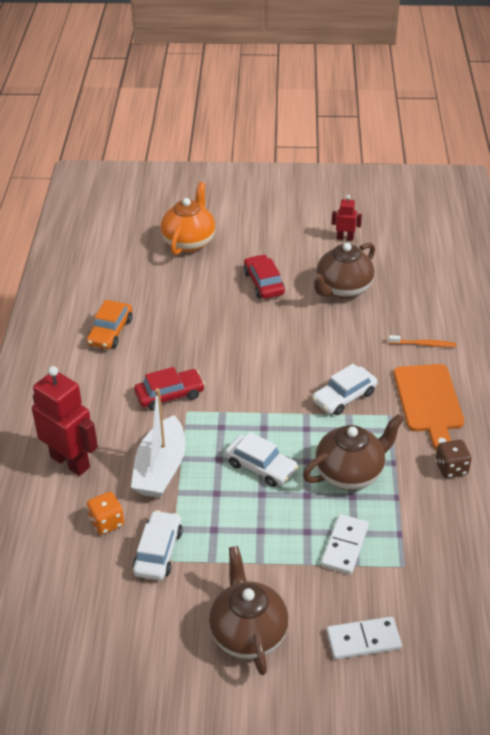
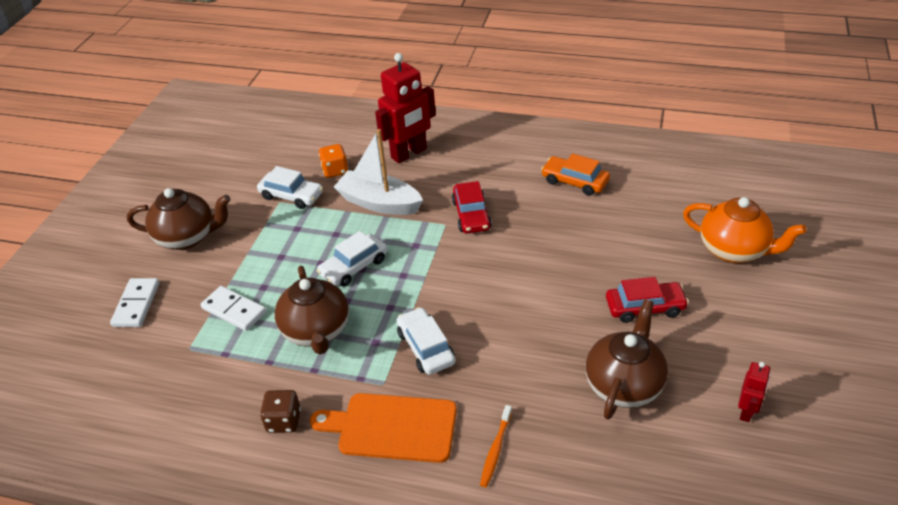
camera: 105 degrees right, 0 degrees up
(342, 289) = (624, 385): brown teapot -> brown teapot turned 60 degrees clockwise

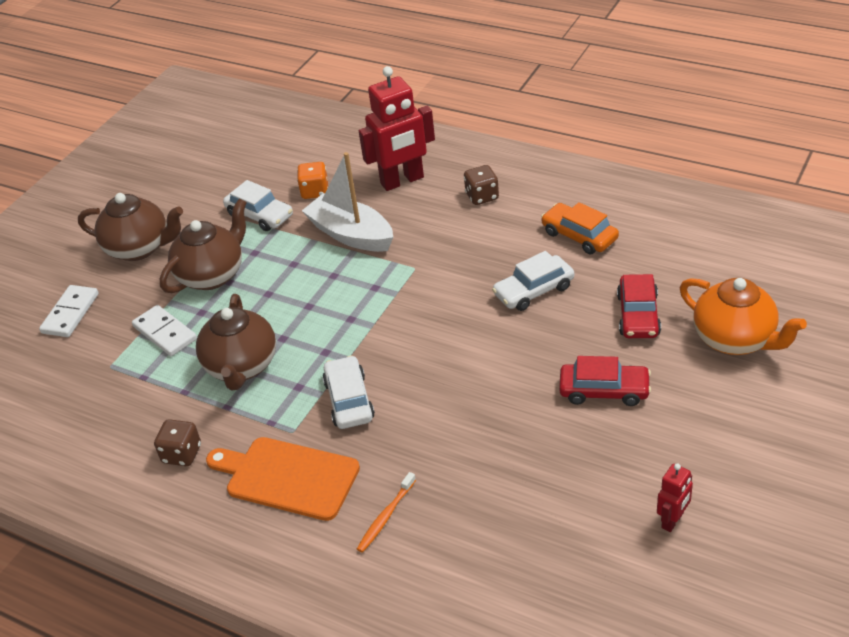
camera: 15 degrees right, 0 degrees up
(354, 267) = (301, 302): white car -> white car (533, 290)
(471, 215) = (447, 261): red car -> red car (638, 315)
(481, 159) = (482, 196): none -> brown dice
(624, 385) = (547, 471): brown teapot -> brown teapot (212, 275)

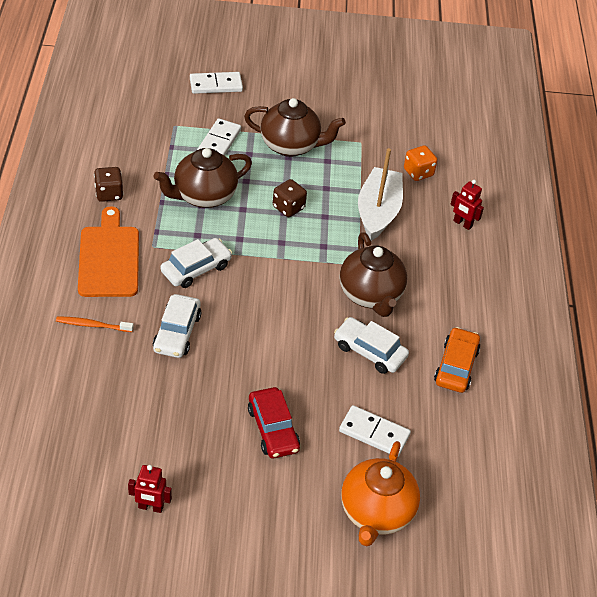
camera: 55 degrees right, 5 degrees up
(139, 248) = (300, 95): brown teapot -> brown teapot (371, 295)
(260, 215) = (372, 149): white car -> white car (177, 332)
(402, 181) = (462, 224): red robot -> red robot, size x0.49
(482, 196) = (472, 283): brown dice -> brown dice (288, 207)
(638, 315) = (374, 433): red car -> white domino

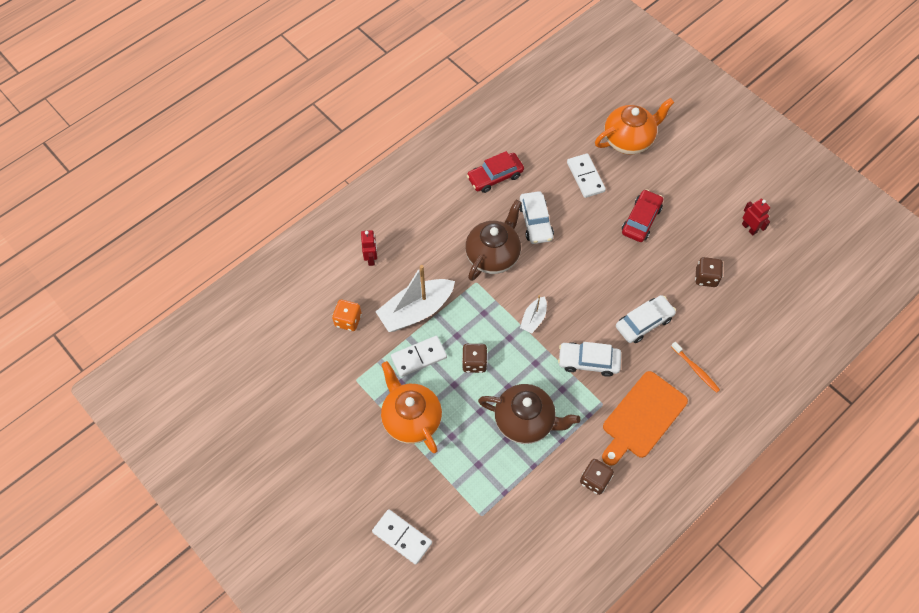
camera: 130 degrees left, 15 degrees up
(153, 417) = (706, 277): none -> brown dice
(219, 142) = (462, 467): white domino -> white domino (419, 357)
(278, 269) = (533, 318): none -> white boat
(291, 145) = (411, 419): brown teapot -> orange teapot
(456, 366) = (495, 176): orange car -> red car

